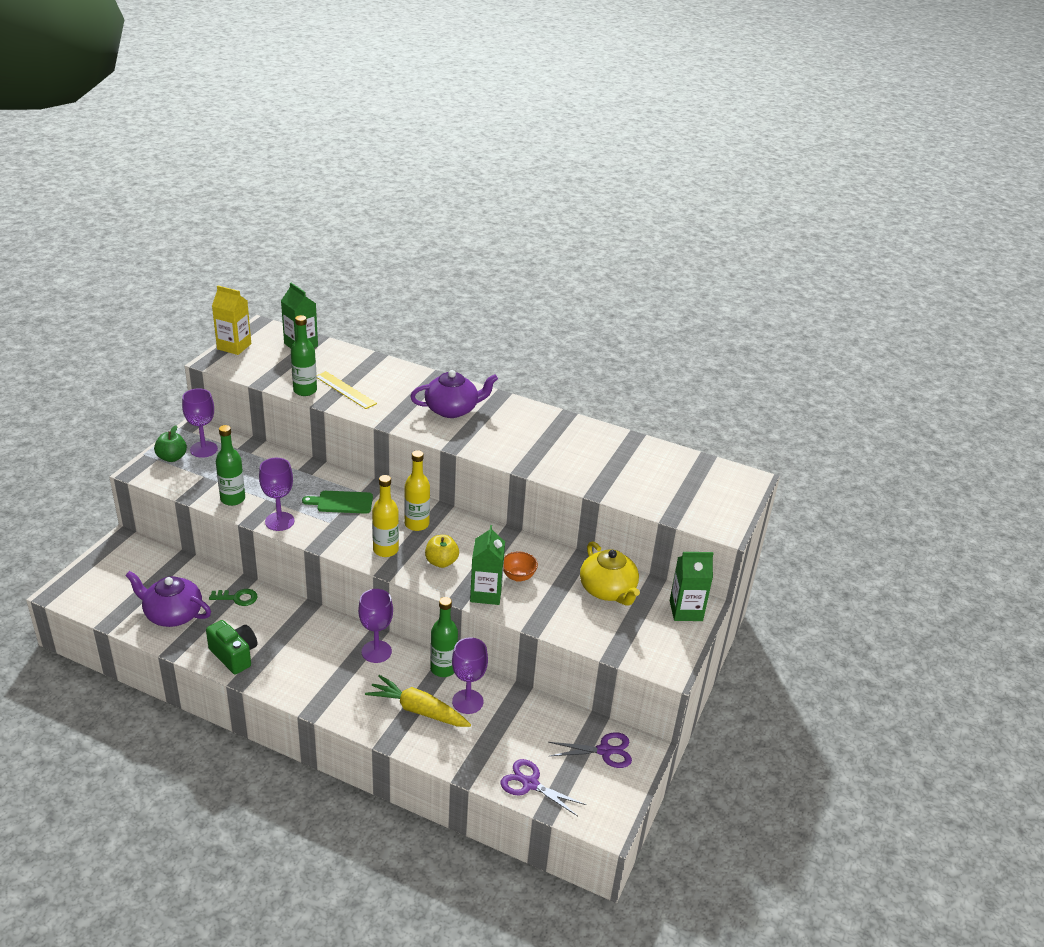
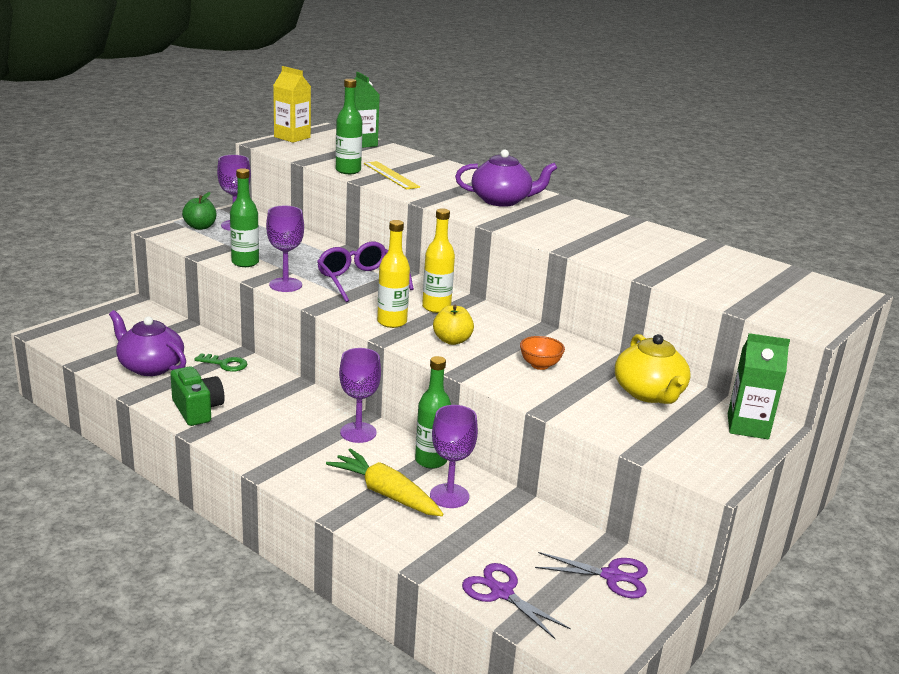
camera: 15 degrees right, 10 degrees down
(342, 502) = (360, 280): green cutting board -> purple glasses
(486, 593) = (495, 373): green carton -> none

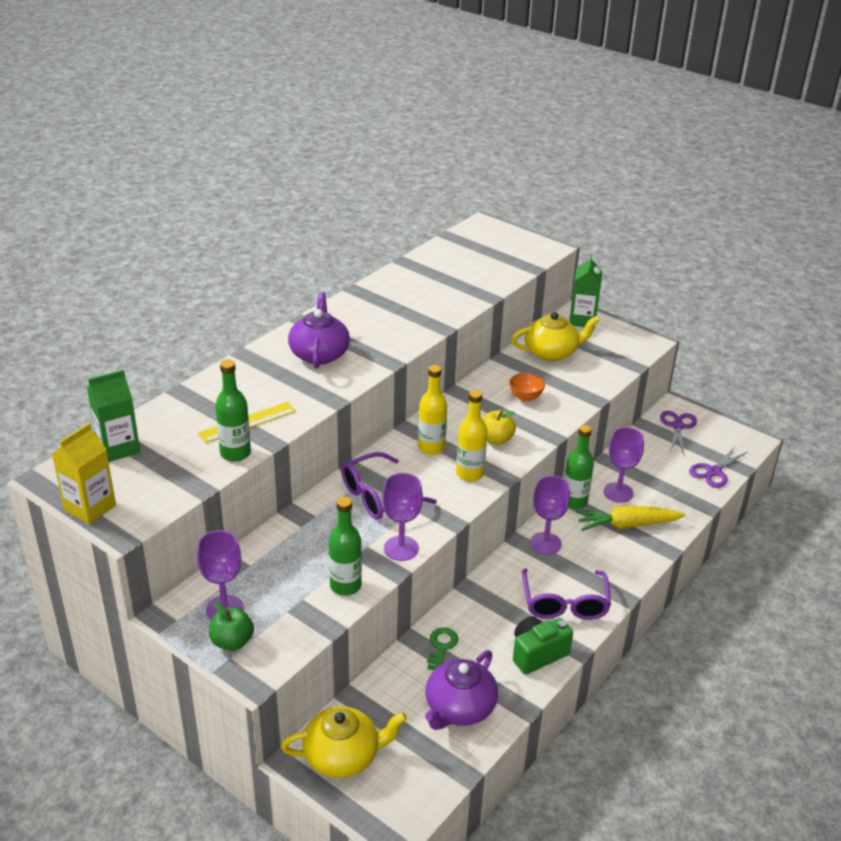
camera: 90 degrees left, 10 degrees up
(127, 319) = (343, 756): none -> yellow teapot
(261, 433) = (565, 604): none -> purple glasses
(385, 493) = (627, 525): yellow carrot -> yellow carrot turned 45 degrees clockwise

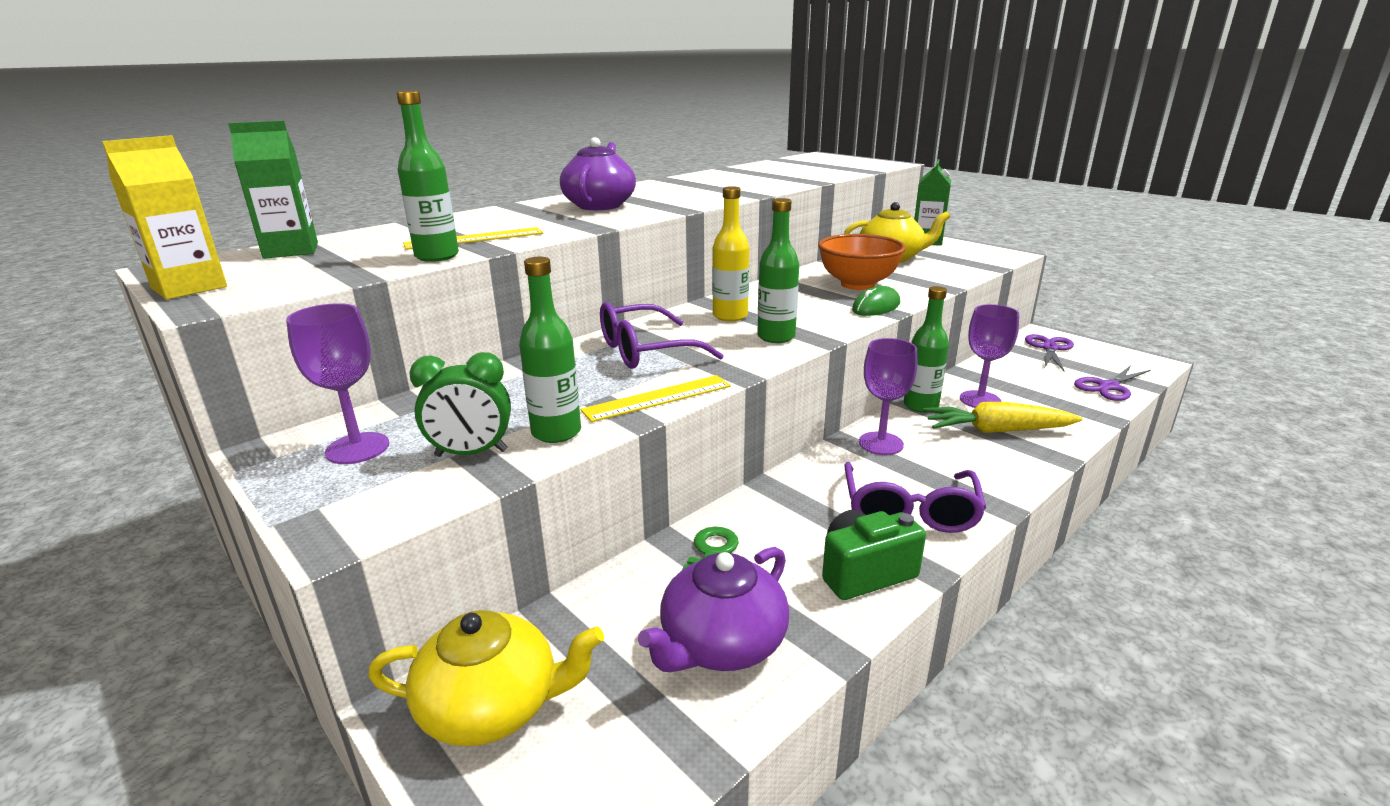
camera: 10 degrees right, 10 degrees down
(232, 642) = (337, 487): green apple -> none
(299, 608) = (471, 453): none -> green clock
(401, 548) = (658, 398): purple goblet -> yellow ruler
(469, 474) = (776, 337): yellow bottle -> green bottle
(496, 440) = (816, 312): yellow apple -> none
(525, 397) = (857, 284): orange bowl -> orange bowl, size x1.89
(540, 430) = (876, 307): none -> green mouse

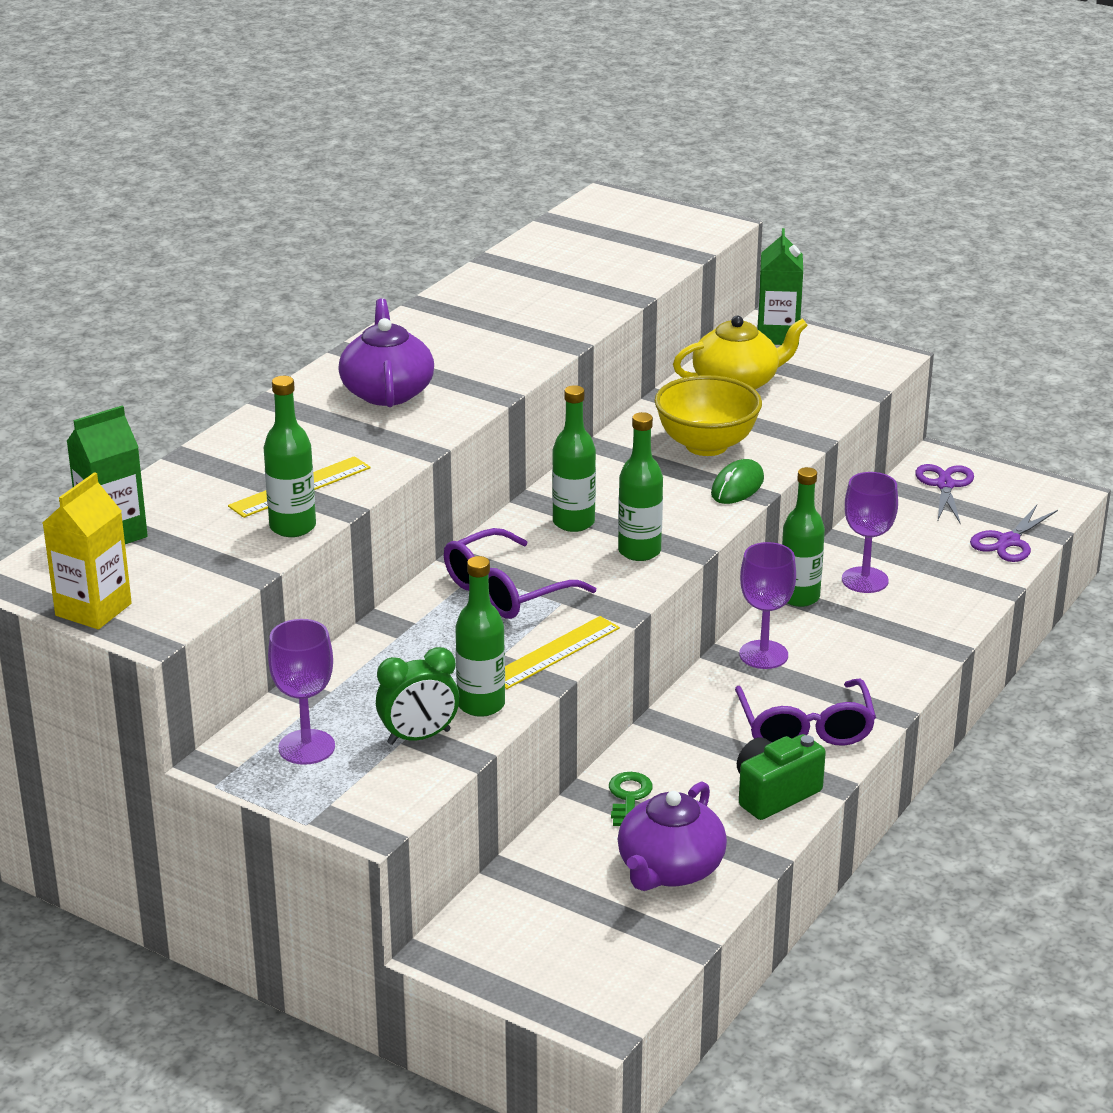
camera: 15 degrees left, 5 degrees up
(492, 706) = (508, 940): yellow teapot -> none
(730, 316) = (573, 522): yellow bottle -> green bottle
(857, 284) = (706, 445): orange bowl -> yellow bowl
(996, 431) = (884, 621): yellow carrot -> none

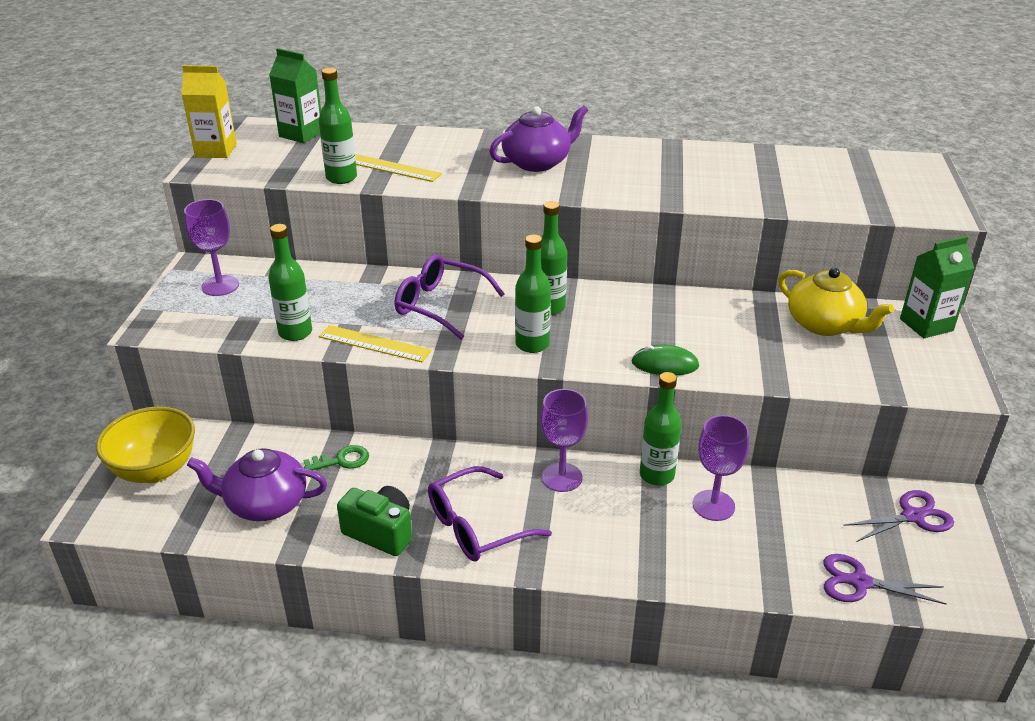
camera: 65 degrees right, 5 degrees up
(419, 737) = (247, 320): green clock -> none
(706, 445) = (712, 335): yellow bowl -> yellow bowl (155, 470)

